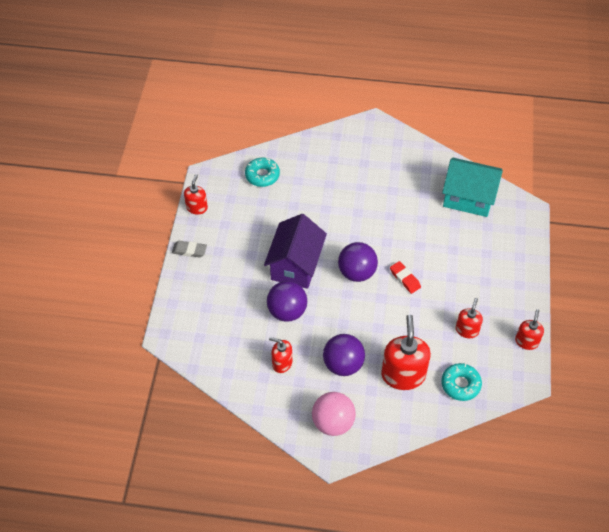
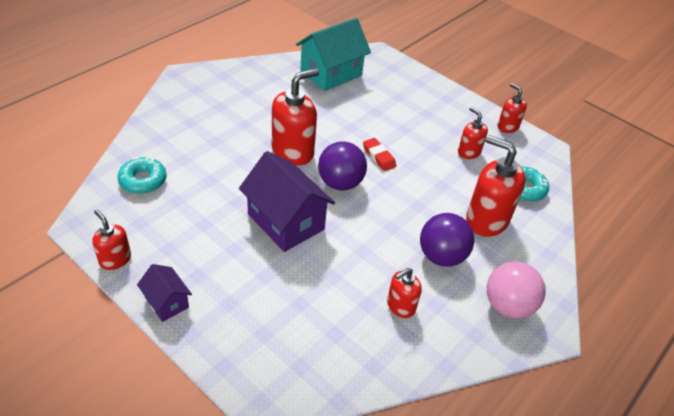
camera: 60 degrees left, 10 degrees down
(189, 250) = (166, 302): grey eraser -> purple house
(287, 311) = (337, 262): purple ball -> none
(361, 229) = (293, 151): none -> red soap dispenser
(405, 279) = (379, 157): red eraser -> red eraser turned 60 degrees clockwise

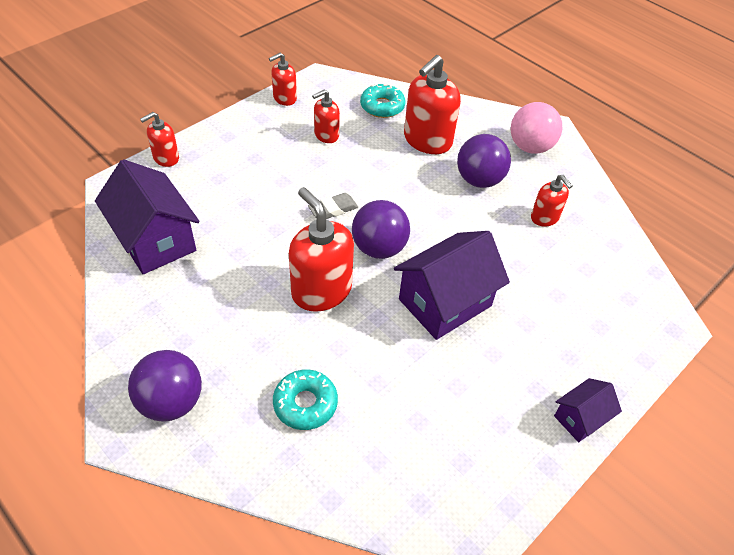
camera: 85 degrees left, 5 degrees up
(115, 259) = (527, 484): red soap dispenser -> red soap dispenser (166, 158)
(143, 180) = (381, 467): turquoise donut -> turquoise donut (305, 404)
(202, 90) = (171, 402): none -> purple ball
(331, 73) = (155, 240): turquoise house -> purple house
(379, 157) = (333, 209): red eraser -> grey eraser

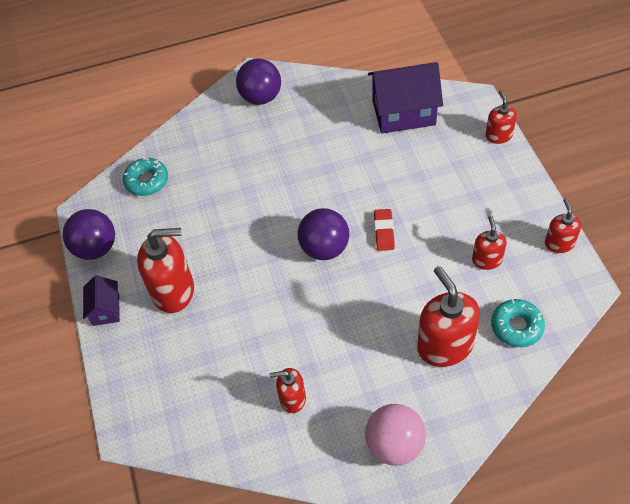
camera: 125 degrees right, 5 degrees up
(305, 404) = (218, 159): turquoise donut -> turquoise donut (147, 181)
(321, 290) = (303, 196): red soap dispenser -> red soap dispenser (173, 291)
(333, 209) = (384, 232): grey eraser -> red eraser
(445, 302) = (247, 271): purple house -> none
(479, 180) = (367, 366): purple ball -> purple ball (96, 248)

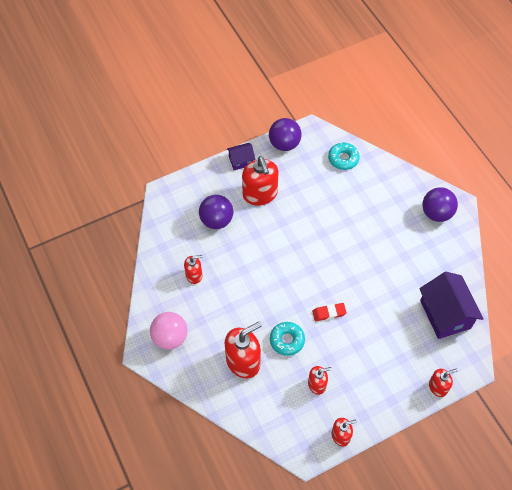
camera: 75 degrees right, 5 degrees up
(292, 398) = (194, 275): red soap dispenser -> red soap dispenser turned 90 degrees clockwise
(324, 248) = (308, 277): purple ball -> purple ball (216, 220)
(516, 326) = (264, 407): turquoise donut -> turquoise donut (287, 340)

